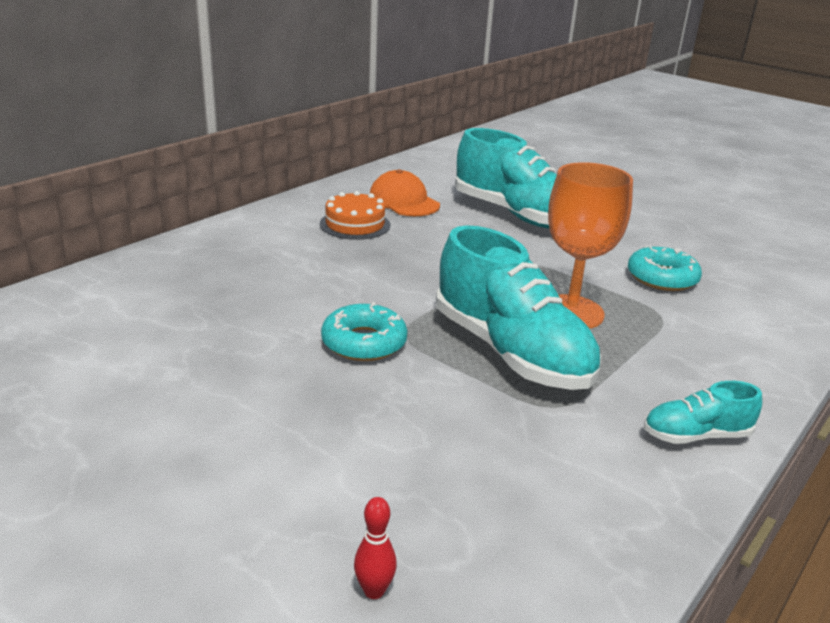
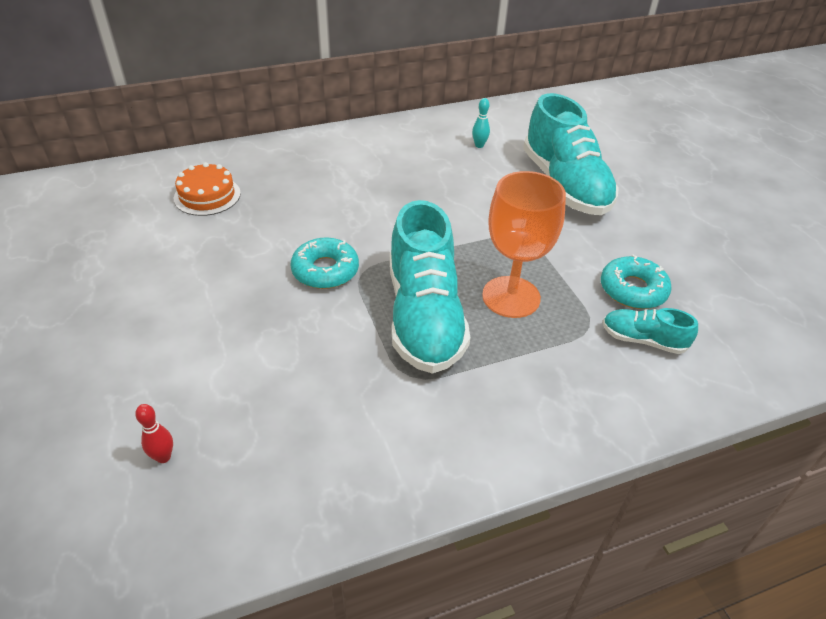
camera: 30 degrees right, 15 degrees up
(355, 224) = (418, 159): orange cake -> orange cake (207, 196)
(404, 201) = (479, 145): orange cap -> turquoise bowling pin
(696, 435) = (494, 445): turquoise shoe -> turquoise shoe (643, 340)

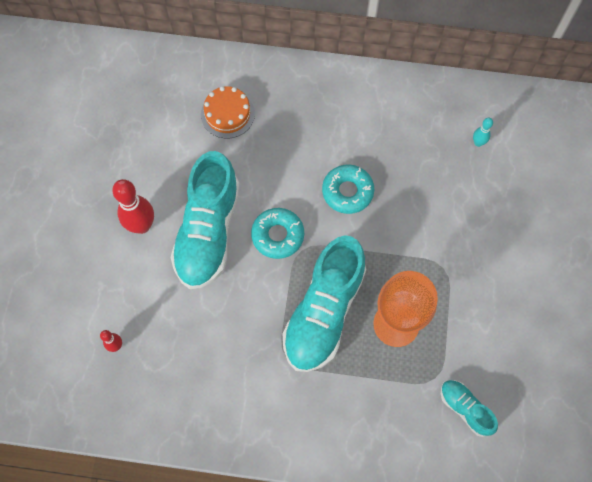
camera: 30 degrees right, 25 degrees up
(144, 318) = (142, 225): none -> red bowling pin
(565, 185) = (520, 226): turquoise shoe -> turquoise shoe (208, 232)
(633, 290) = (493, 361): turquoise donut -> turquoise donut (347, 192)

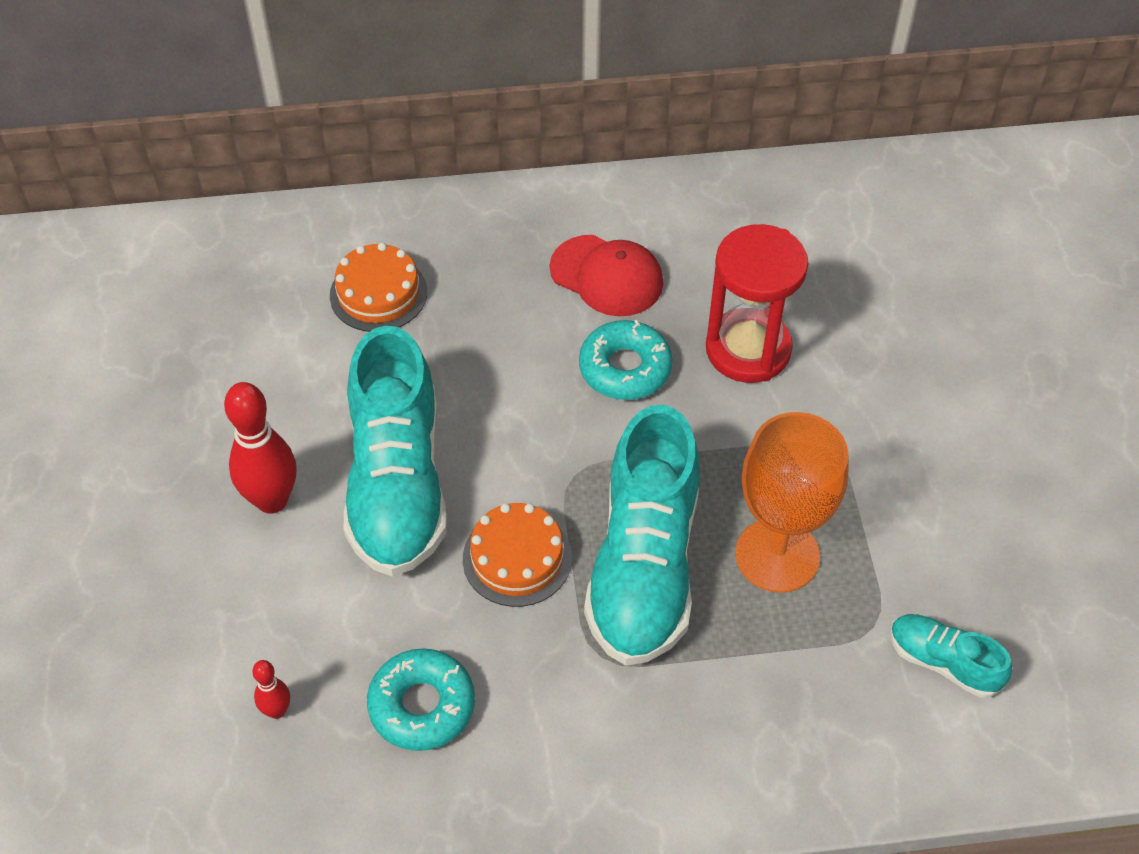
camera: 15 degrees left, 15 degrees down
(259, 291) = (517, 558): none -> orange cake
(277, 235) = (524, 462): turquoise donut -> turquoise donut (422, 705)
(354, 132) = (607, 276): none -> red cap
(418, 196) = (748, 349): none -> red hourglass
(478, 143) = (820, 250): turquoise bowling pin -> none

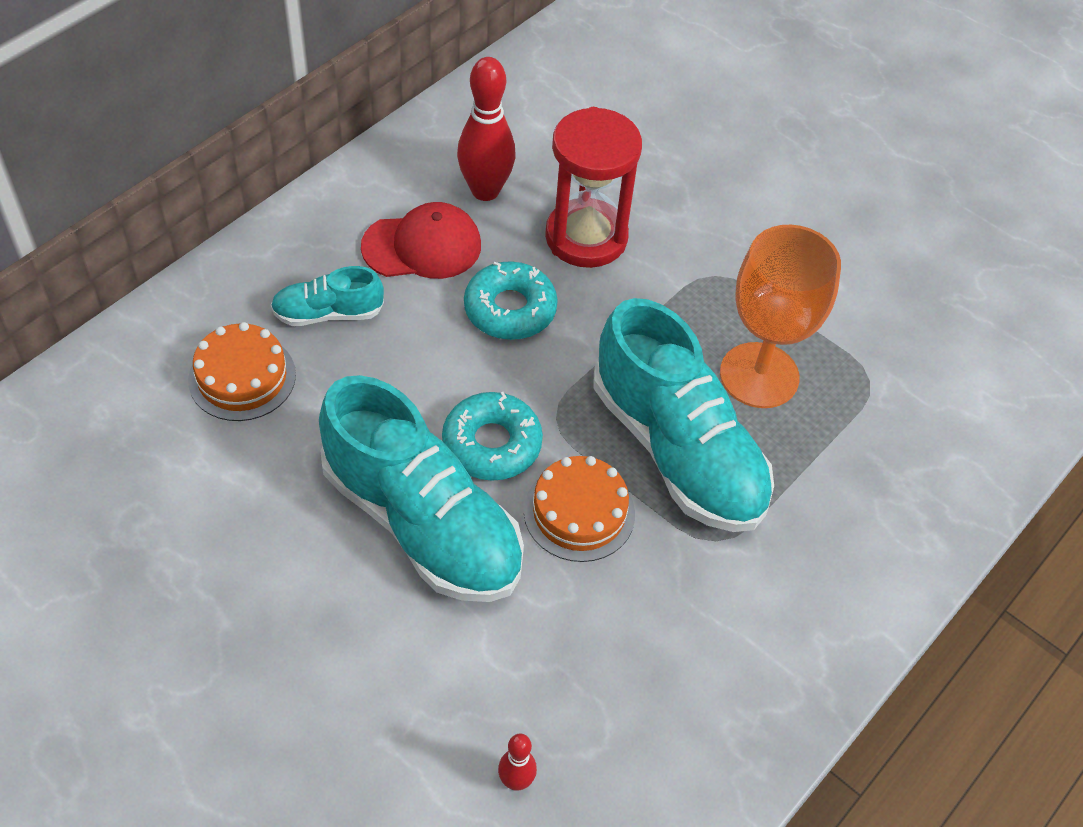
camera: 45 degrees left, 0 degrees up
(272, 500) = (328, 612): red bowling pin -> red bowling pin (485, 191)
(422, 705) = (626, 682): turquoise donut -> turquoise donut (492, 444)
(943, 662) = (935, 373): turquoise shoe -> turquoise shoe (328, 313)

